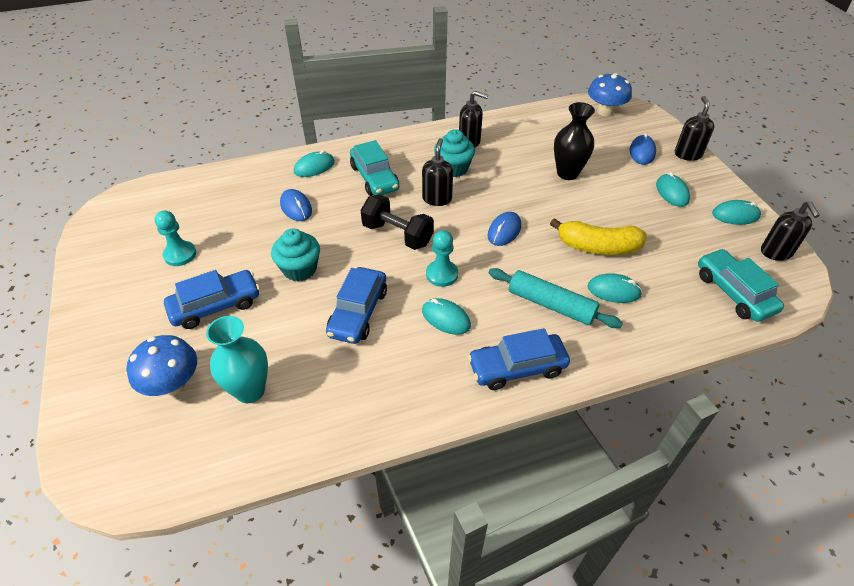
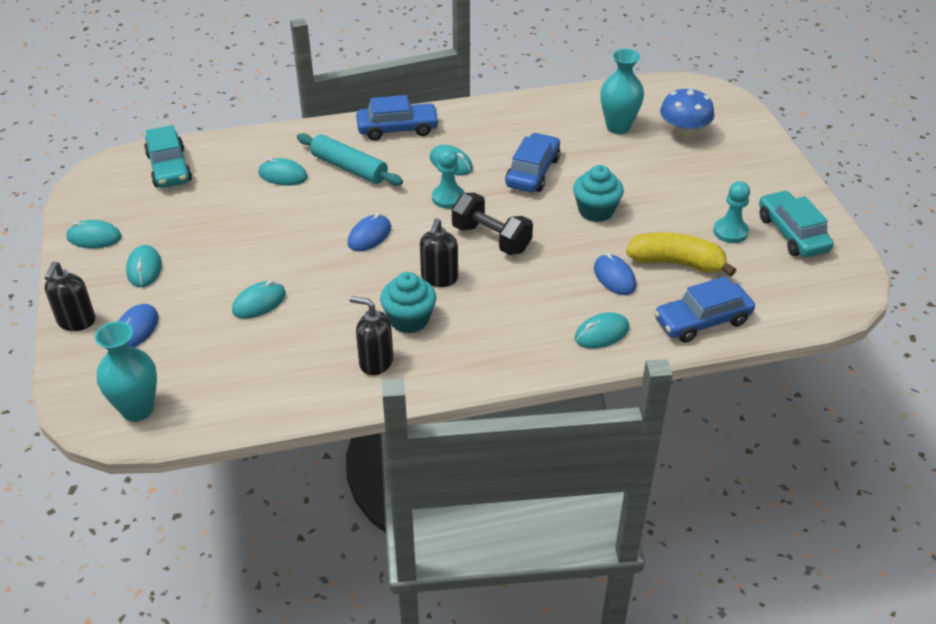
camera: 175 degrees left, 5 degrees down
(216, 306) = (671, 184): blue car -> blue car (702, 321)
(374, 178) = (518, 312): turquoise car -> turquoise car (792, 233)
(567, 173) = (259, 303): black vase -> turquoise mouse
(598, 247) = (274, 214): yellow banana -> yellow banana (676, 263)
(605, 111) = (137, 409): blue mushroom -> turquoise vase
(776, 252) = (91, 198): black soap dispenser -> none

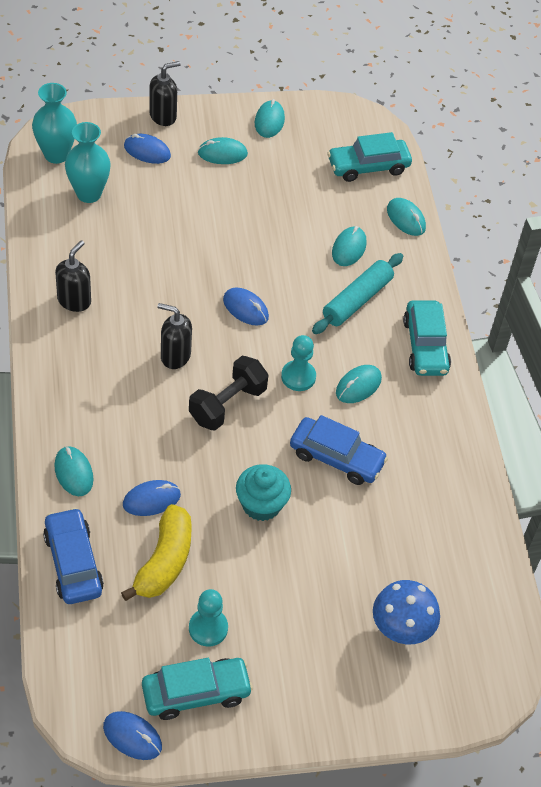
camera: 90 degrees right, 10 degrees up
(76, 321) = (163, 116): black soap dispenser -> black soap dispenser turned 135 degrees clockwise
(259, 303) = (164, 227): turquoise mouse -> turquoise mouse (406, 219)
(397, 129) = (425, 346): blue car -> turquoise car
(409, 319) = (122, 328): turquoise cupcake -> none
(618, 127) = (419, 559): turquoise vase -> turquoise vase (88, 194)
(849, 265) = (132, 737): none -> blue mouse

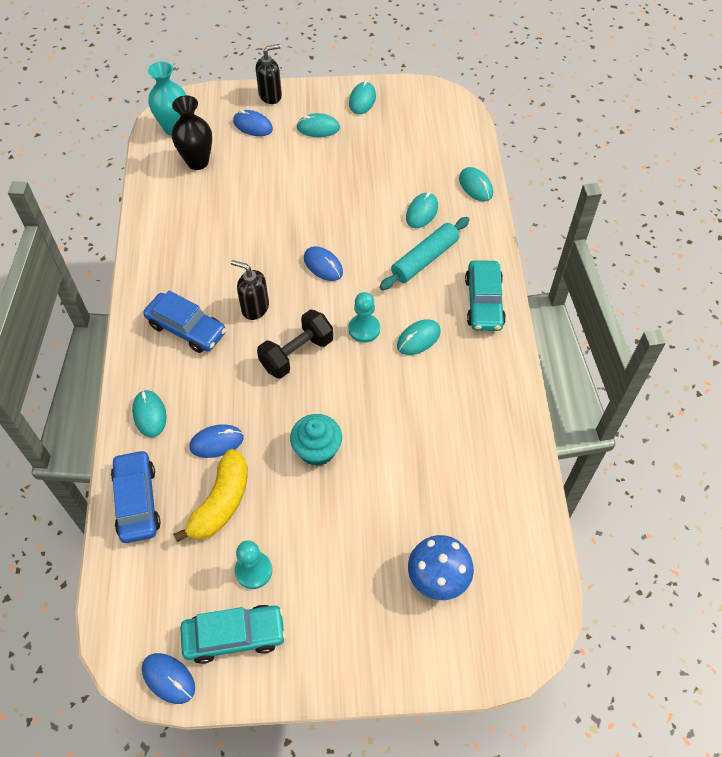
camera: 10 degrees right, 5 degrees up
(74, 300) = (172, 256): black soap dispenser -> none
(88, 194) = (197, 162): turquoise vase -> black vase
(336, 458) = (392, 406): blue car -> blue car (186, 329)
(368, 166) = (446, 139): turquoise car -> none

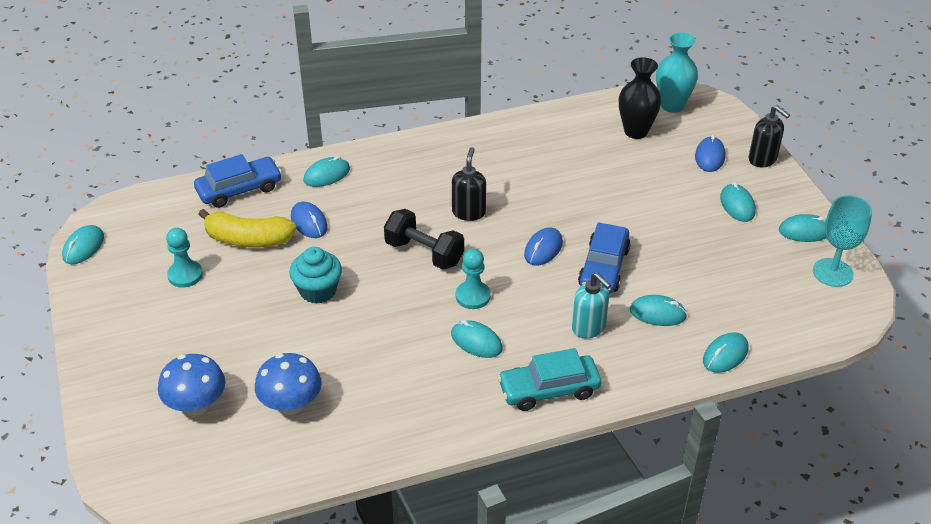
camera: 75 degrees right, 15 degrees down
(168, 678) = (83, 247): blue mouse -> turquoise mouse
(186, 329) = (427, 174): blue car -> blue car (603, 267)
(234, 636) = (123, 277): turquoise car -> none
(411, 100) = (832, 272): none -> turquoise goblet
(424, 259) = (589, 327): turquoise rolling pin -> turquoise soap dispenser
(456, 495) = (291, 404): none -> blue mushroom

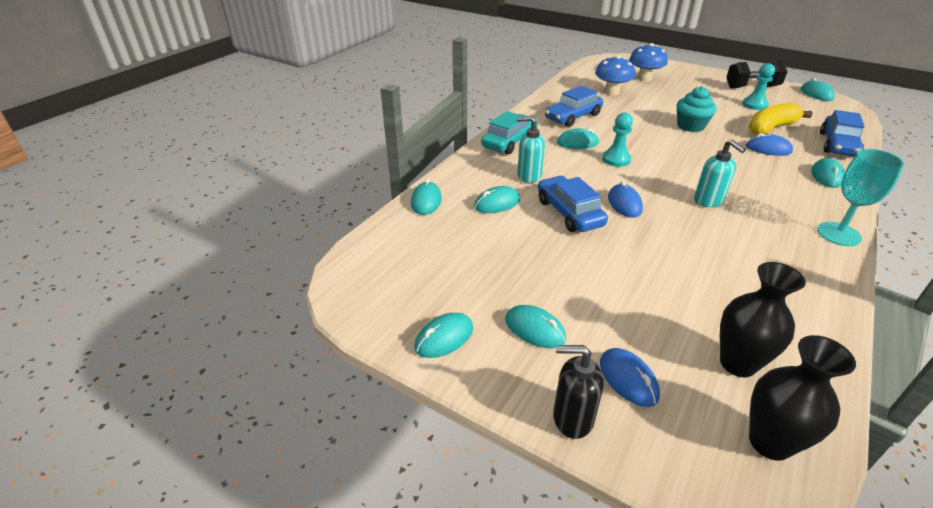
camera: 140 degrees right, 5 degrees down
(416, 387) = (573, 117): none -> blue car
(424, 253) = (682, 165): black dumbbell -> black dumbbell (751, 87)
(468, 212) = (708, 201): black soap dispenser -> turquoise soap dispenser
(672, 105) = (769, 442): turquoise vase -> black vase
(832, 272) = (386, 306): turquoise goblet -> turquoise goblet (838, 234)

